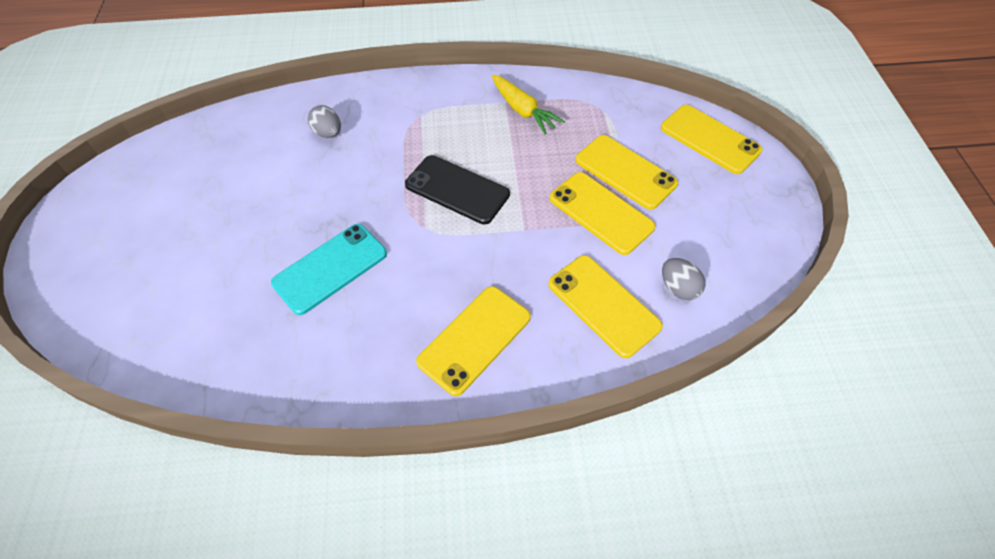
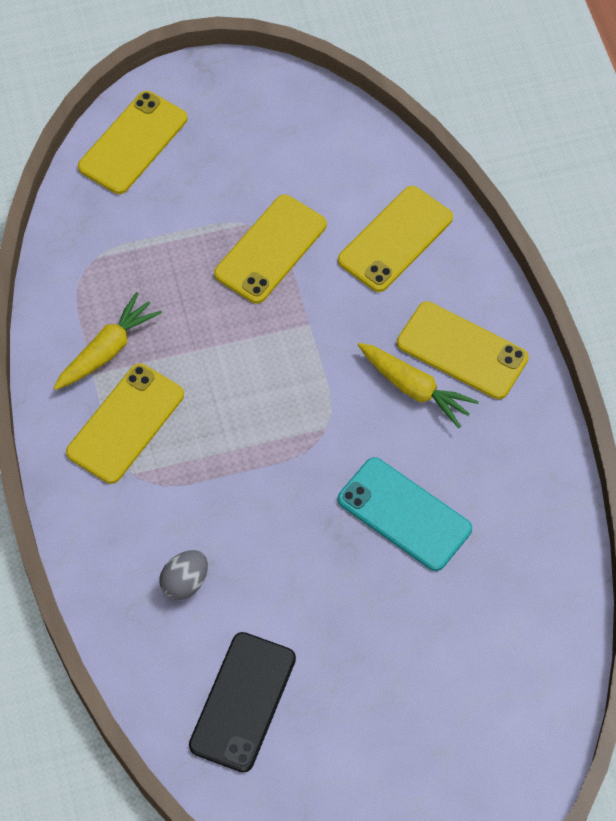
camera: 100 degrees left, 5 degrees up
(444, 295) = (414, 389): none -> yellow carrot
(457, 190) = (261, 404): black phone -> black phone (243, 702)
(625, 172) = (202, 228): yellow phone -> yellow phone (125, 423)
(678, 288) = (360, 174): grey egg -> none

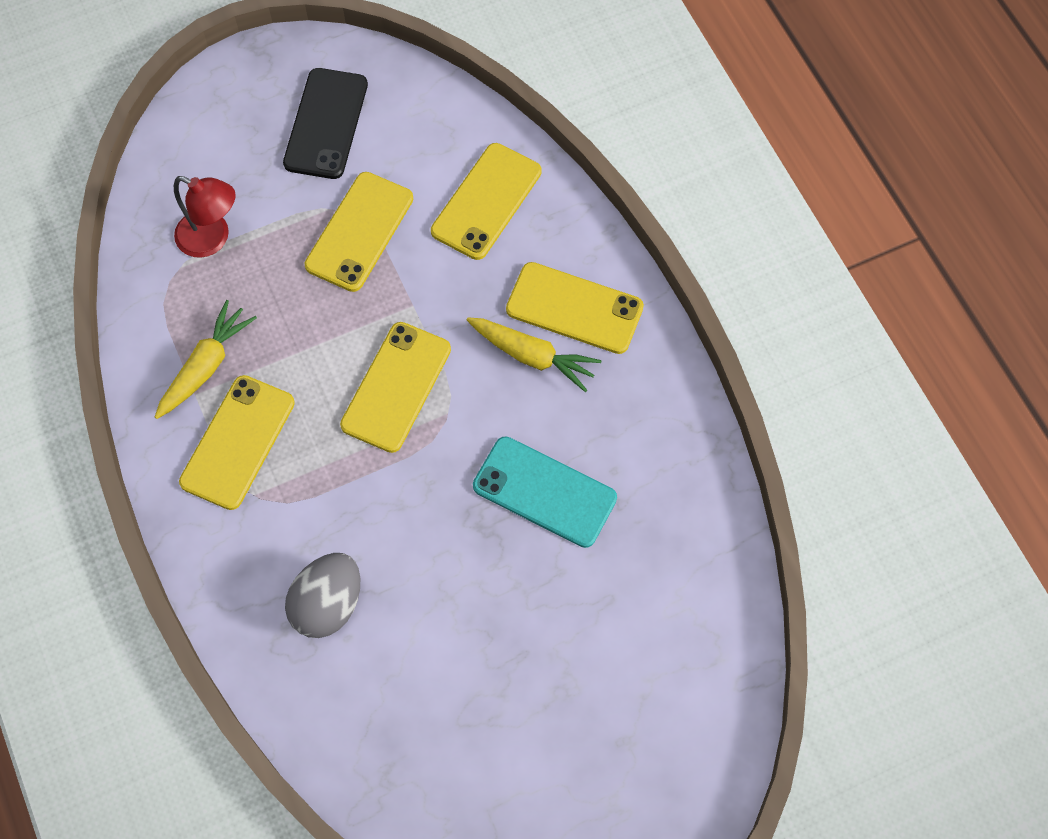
camera: 10 degrees left, 5 degrees up
(132, 235) = (212, 239): none -> red lamp
(133, 143) = (198, 140): yellow phone -> yellow phone (396, 387)
(185, 582) = (328, 604): grey egg -> grey egg, size x1.51
(243, 702) = (410, 724): black phone -> black phone (326, 124)

